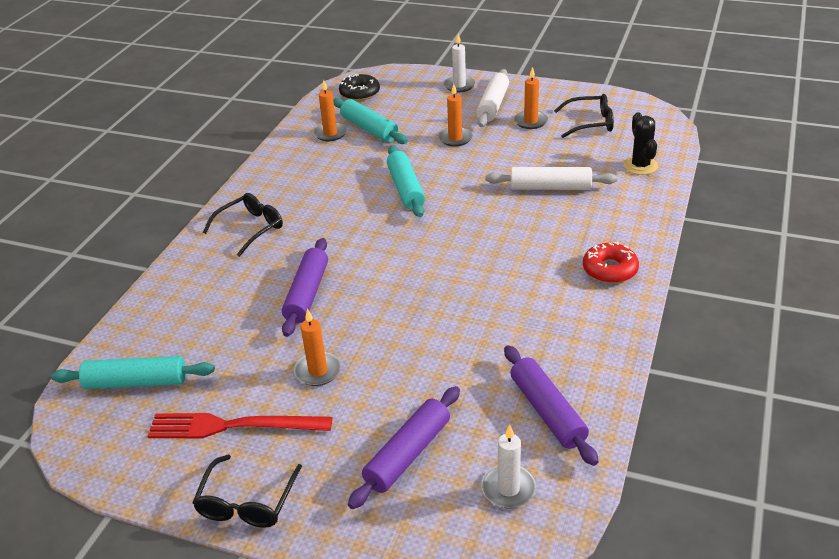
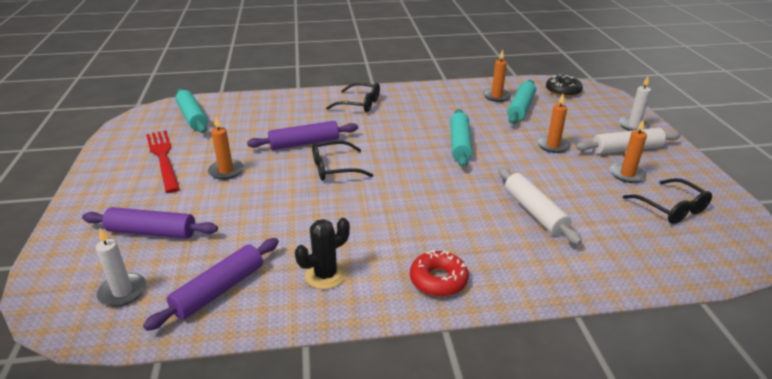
camera: 60 degrees right, 5 degrees down
(246, 503) = (96, 183): black glasses -> black glasses (333, 168)
(405, 188) = (459, 144): turquoise rolling pin -> turquoise rolling pin turned 45 degrees counterclockwise
(640, 166) = (635, 259): black cactus -> black cactus (325, 275)

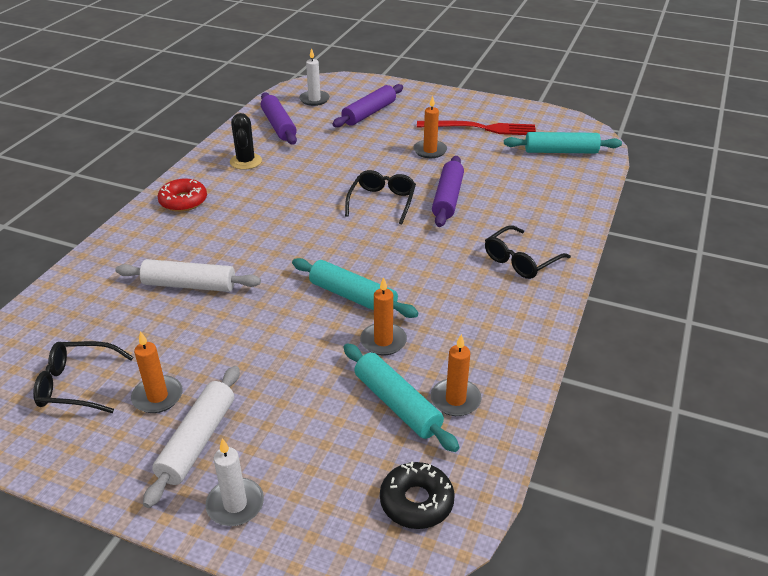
camera: 120 degrees right, 5 degrees up
(553, 146) = (276, 372): orange candle -> orange candle (383, 341)

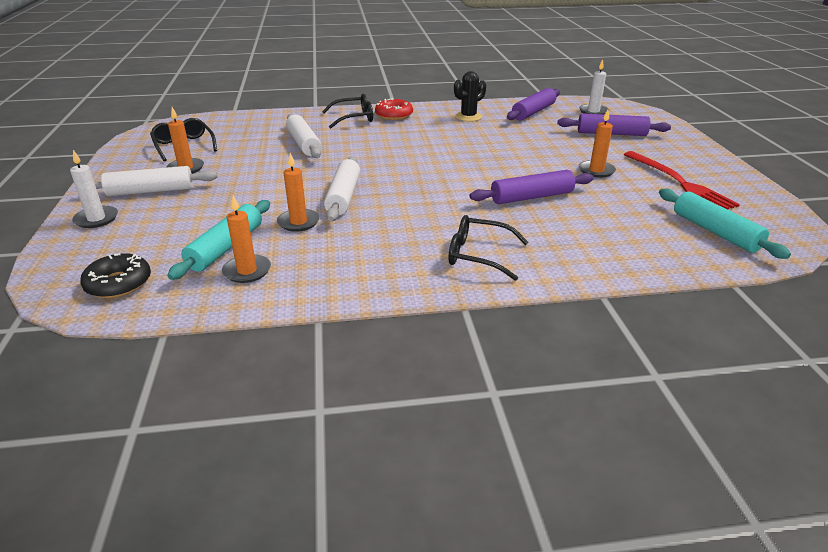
camera: 60 degrees right, 5 degrees down
(353, 296) = (344, 196): turquoise rolling pin -> white rolling pin
(382, 201) = (486, 173): black glasses -> black glasses (354, 118)

